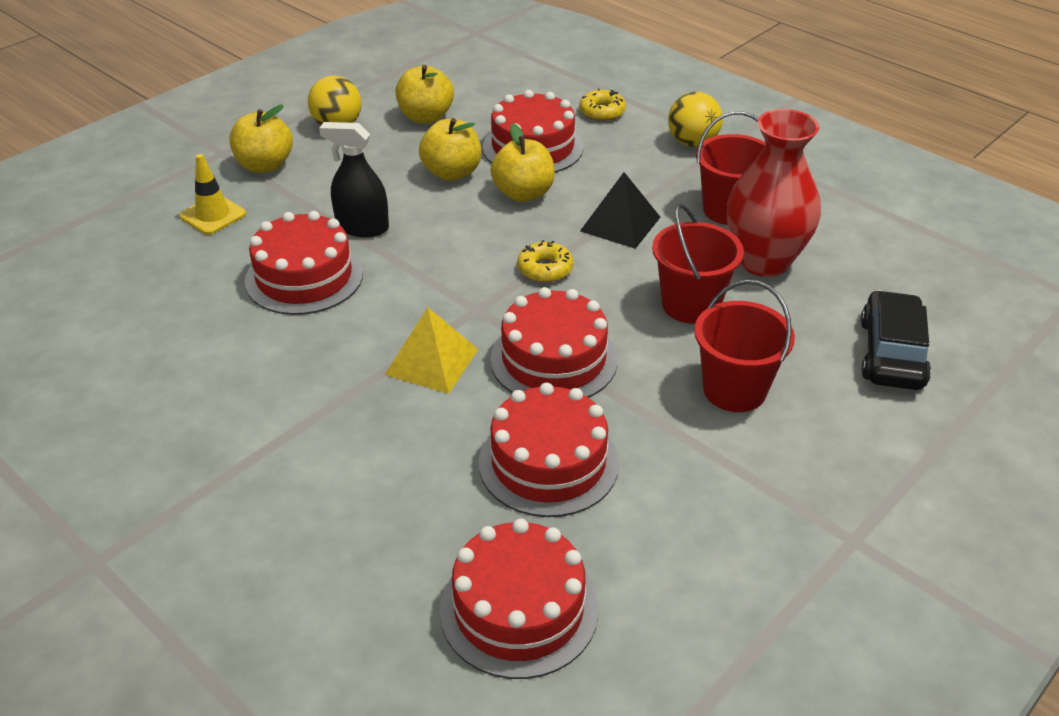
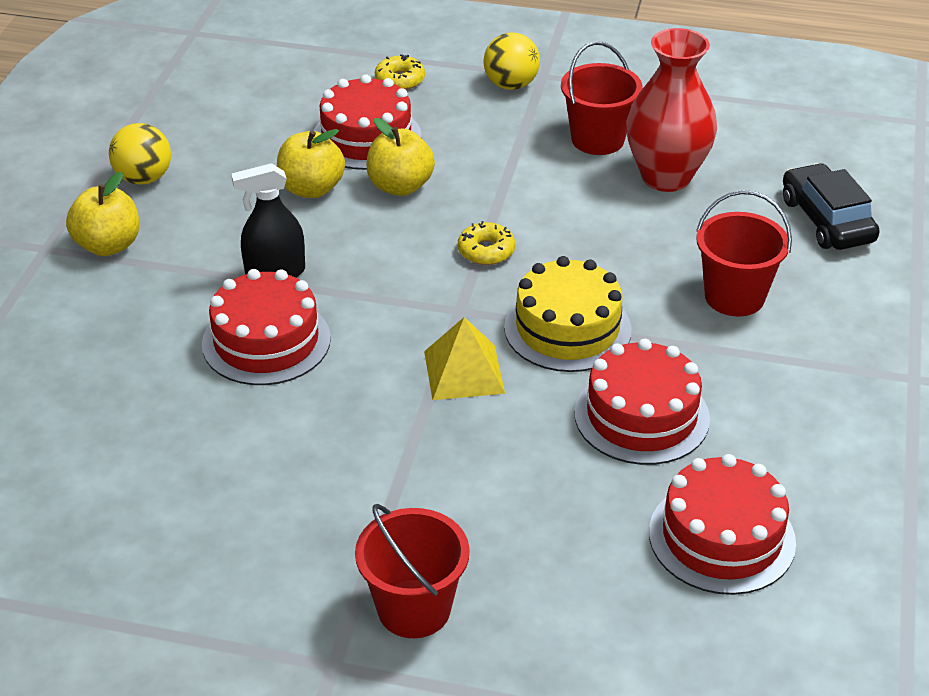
camera: 30 degrees left, 0 degrees up
(213, 215) = (106, 315): yellow traffic cone -> none
(425, 117) = (229, 140): yellow apple -> none
(553, 359) = (567, 328): red cake -> yellow cake
(620, 224) = (515, 185): black pyramid -> none
(690, 305) = (639, 237): red bucket -> red bucket (414, 609)

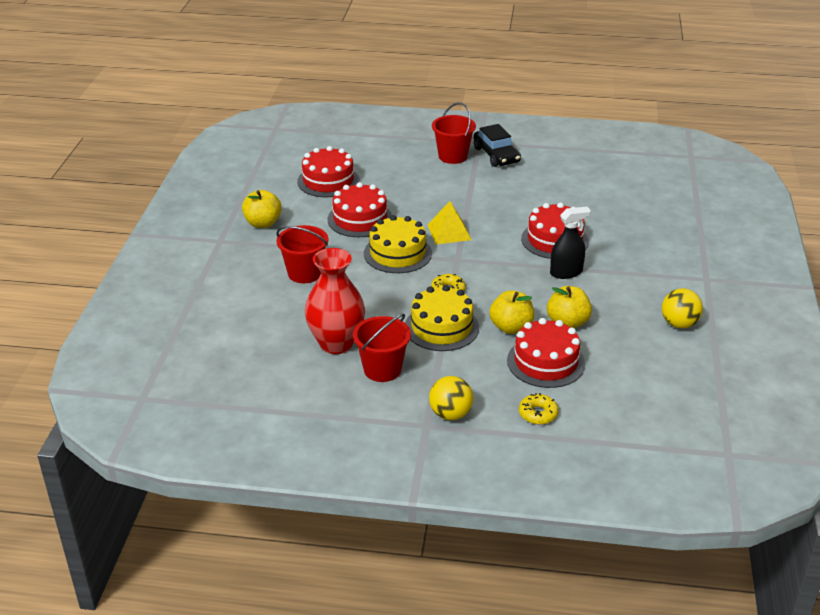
camera: 175 degrees right, 5 degrees down
(108, 245) = (671, 282): yellow apple -> yellow apple (263, 223)
(506, 192) = (441, 327): none -> yellow cake
(827, 220) = (237, 320): black car -> black car (496, 155)

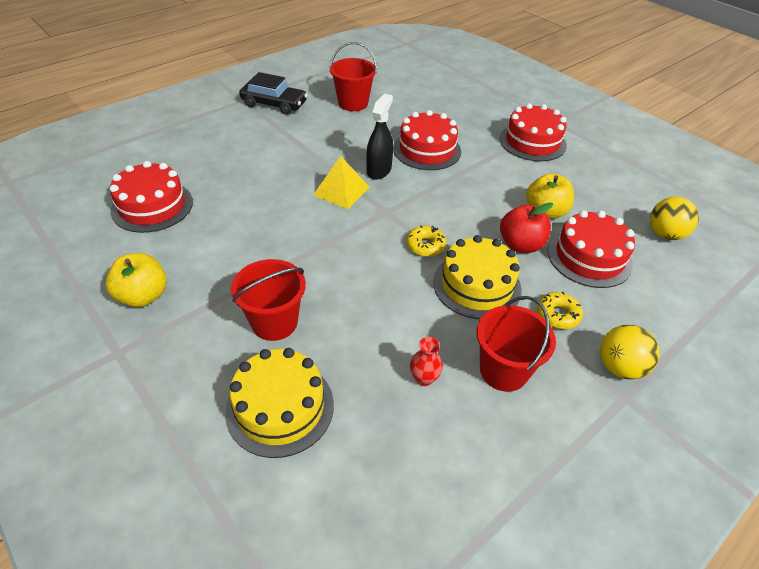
camera: 50 degrees left, 10 degrees up
(336, 343) = (424, 378): red vase -> red vase, size x0.40
(360, 219) = (243, 227): red cake -> red cake (532, 142)
(397, 253) = (330, 239): yellow cake -> yellow cake (280, 407)
(453, 156) = (239, 122): red bucket -> red bucket (353, 103)
(511, 327) = (520, 245): yellow apple -> red apple
(538, 414) = (661, 308): yellow donut -> yellow donut (558, 315)
(566, 272) = (476, 171): black spray bottle -> black spray bottle (379, 170)
(679, 324) = (599, 165): yellow ball -> yellow ball (665, 234)

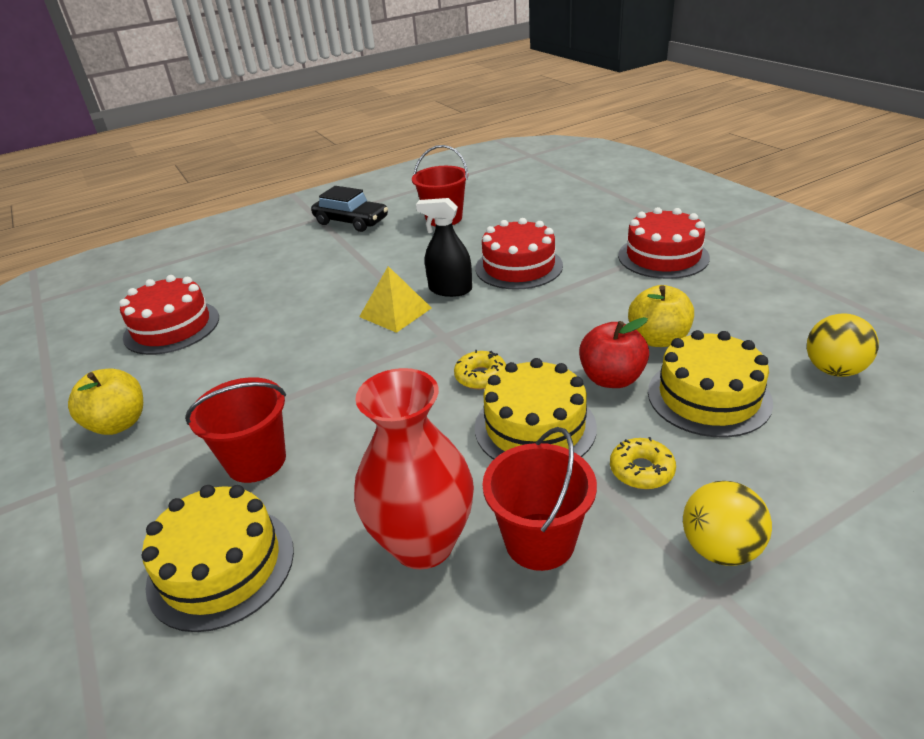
camera: 15 degrees right, 10 degrees down
(379, 170) = (450, 289): black spray bottle -> black spray bottle turned 105 degrees counterclockwise
(424, 378) = (423, 543): red vase -> red vase, size x2.49
(589, 257) = (708, 396): red cake -> yellow cake

